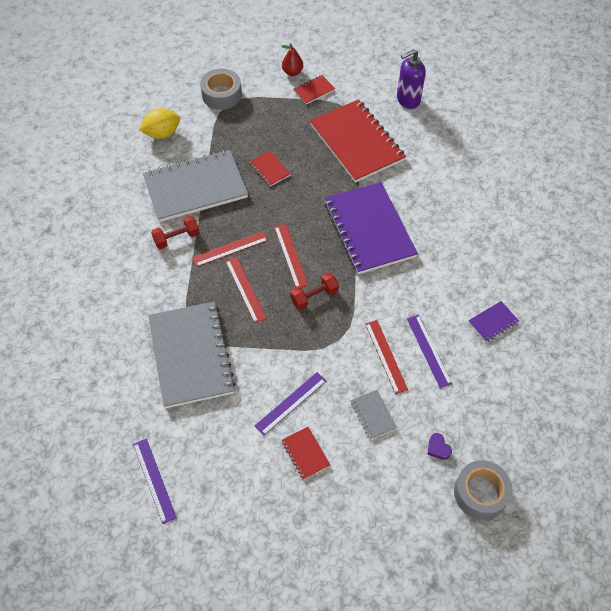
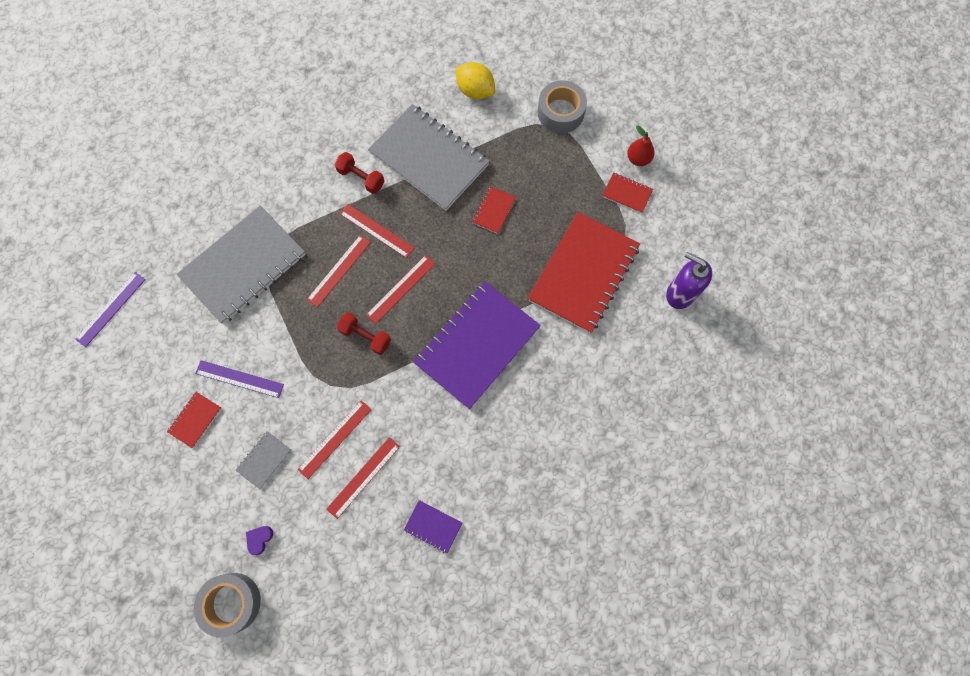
camera: 60 degrees right, 15 degrees up
(429, 350) = (363, 477): purple ruler -> red ruler

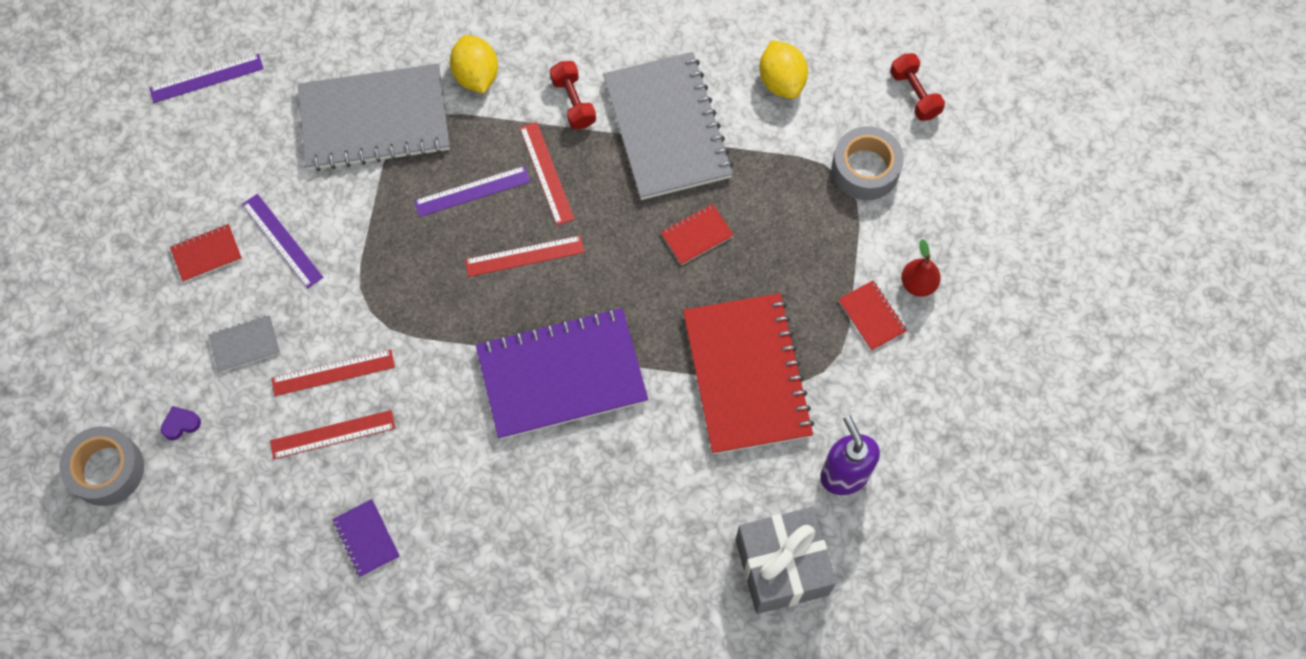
camera: 35 degrees right, 5 degrees down
(288, 199) = (476, 76): none -> yellow lemon
(339, 270) = (472, 191): red ruler -> purple ruler
(366, 336) = (447, 284): red dumbbell -> red dumbbell (914, 94)
(583, 273) = (746, 375): red notebook -> red notebook turned 75 degrees counterclockwise
(686, 370) = (782, 567): none -> grey gift

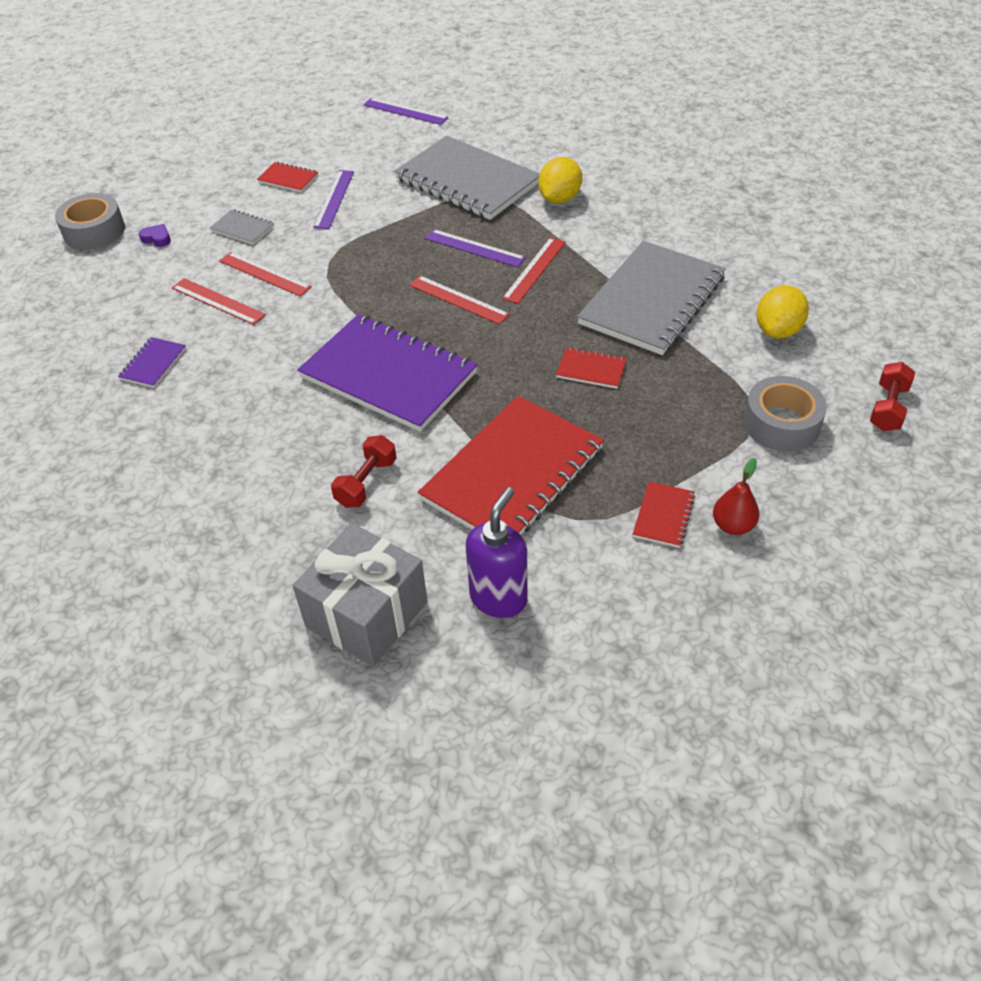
camera: 50 degrees right, 20 degrees down
(573, 102) = (604, 248): red dumbbell -> red dumbbell (366, 482)

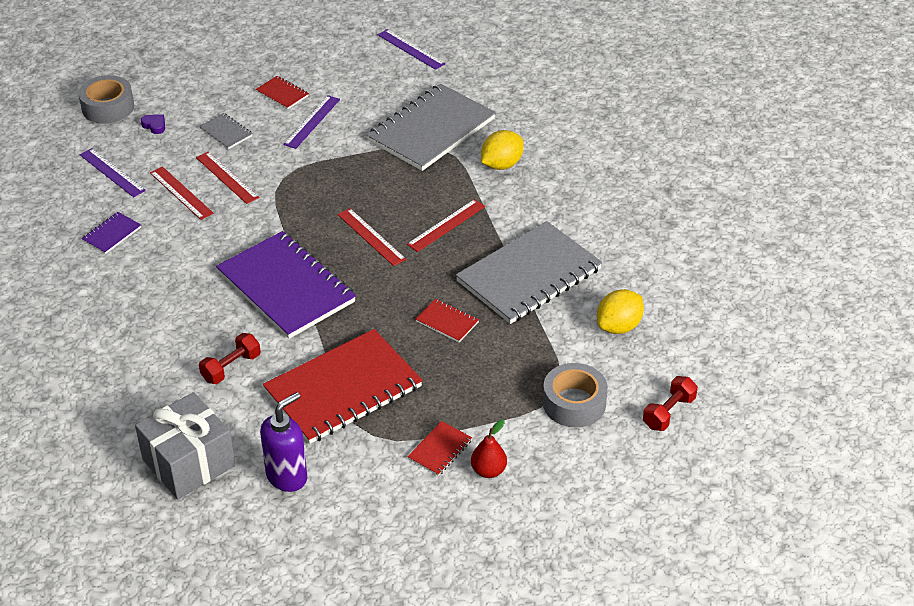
camera: 15 degrees right, 5 degrees down
(467, 181) = (431, 130): grey notebook -> grey notebook turned 75 degrees clockwise
(474, 248) = (407, 194): purple ruler -> purple ruler (112, 172)

